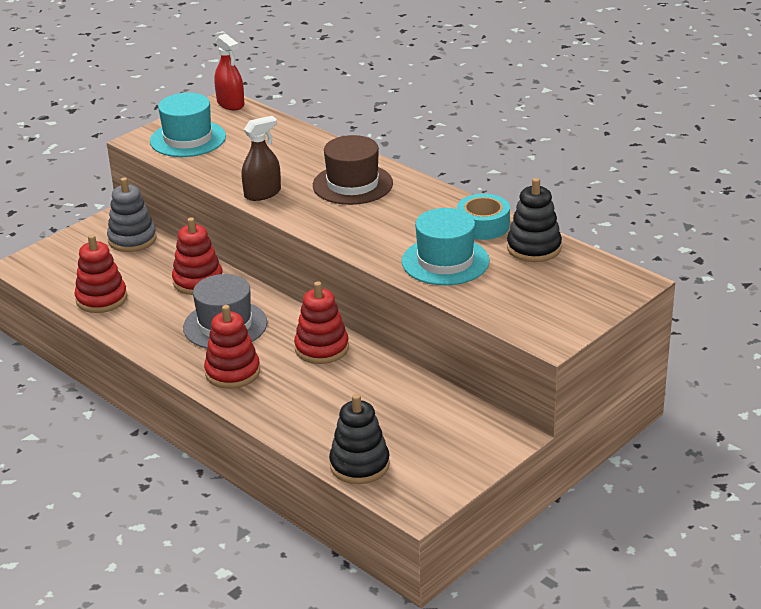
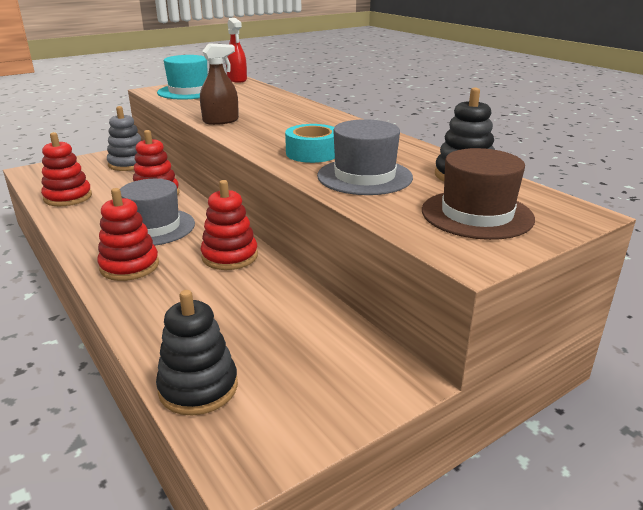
camera: 10 degrees right, 5 degrees down
(352, 184) = (302, 122): brown hat -> brown hat (477, 214)
(445, 261) = (364, 176): turquoise hat -> grey hat
(483, 225) = (414, 155): turquoise tape -> turquoise tape (312, 153)

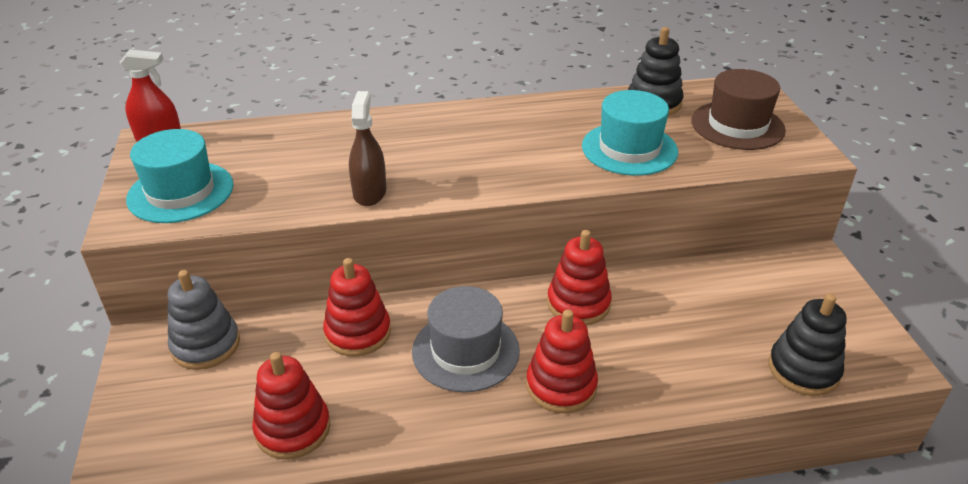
camera: 65 degrees left, 10 degrees up
(312, 153) = (544, 159): turquoise tape -> none
(364, 176) = (629, 149): grey hat -> turquoise hat

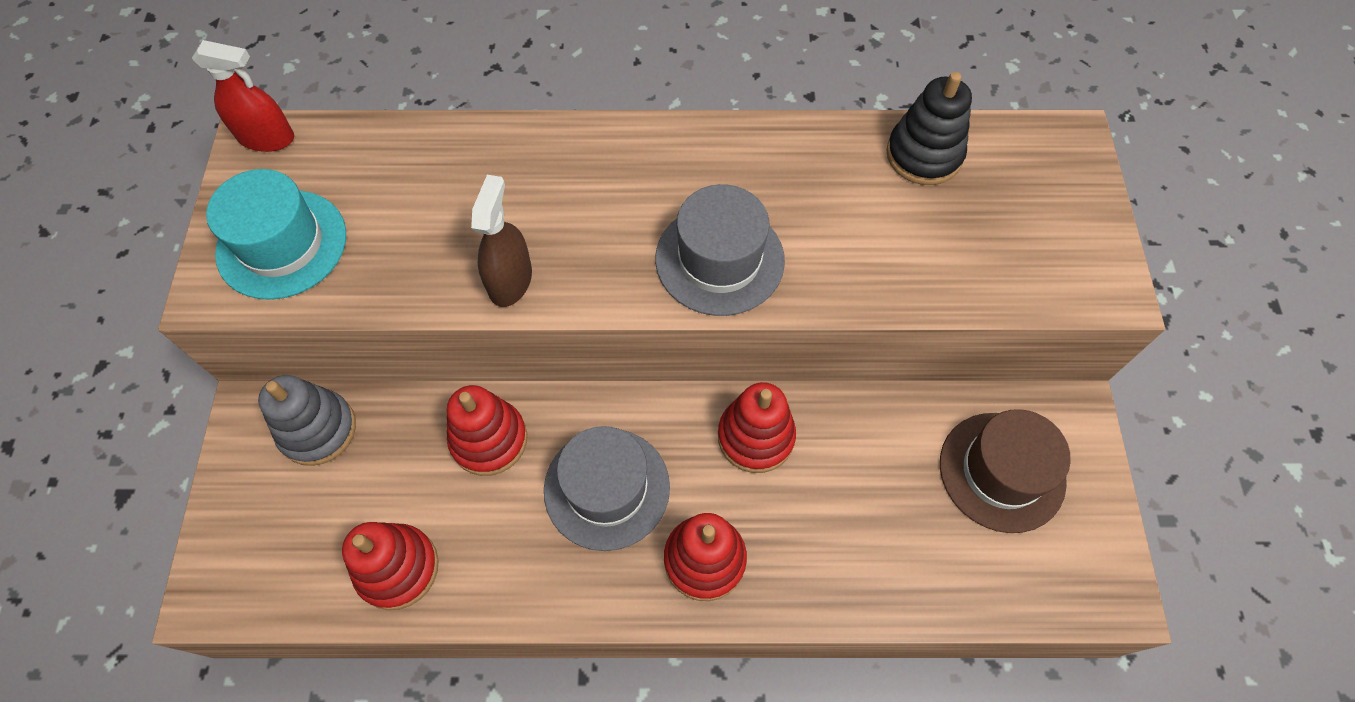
camera: 10 degrees right, 25 degrees up
(527, 166) = (719, 259): none -> grey hat
(629, 149) = (864, 245): turquoise hat -> none
(737, 125) = (1026, 219): brown hat -> brown hat (1002, 471)
(803, 369) = (997, 585): black stacking toy -> none

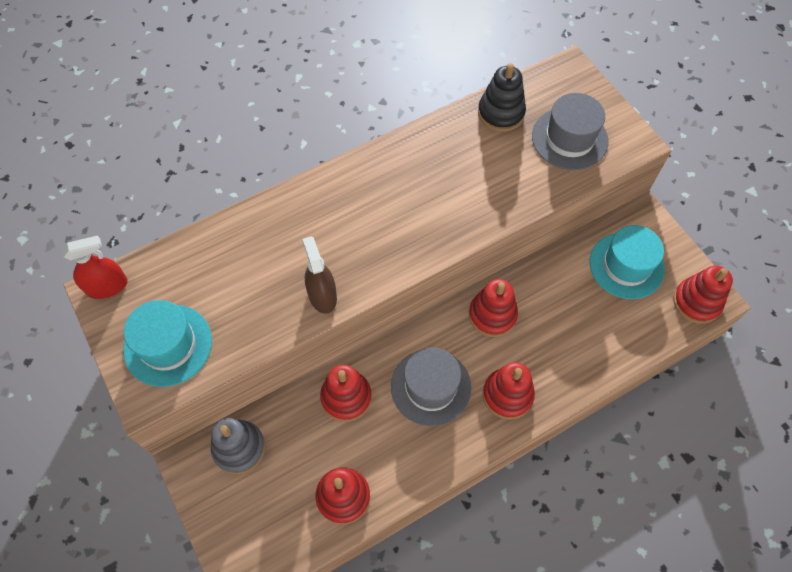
camera: 30 degrees left, 0 degrees up
(719, 259) = (430, 225): grey hat -> grey hat (569, 138)
(1002, 471) = (626, 265): brown hat -> turquoise hat
(1083, 584) = (696, 302): none -> red stacking toy

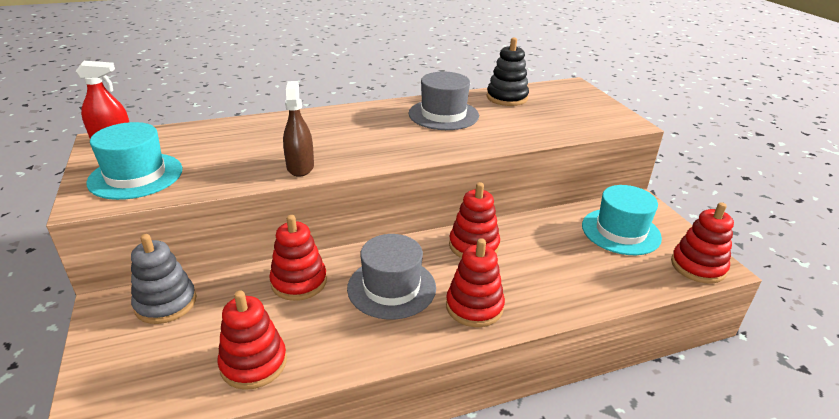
camera: 10 degrees right, 30 degrees down
(569, 138) = (566, 115): grey hat -> grey hat (443, 115)

